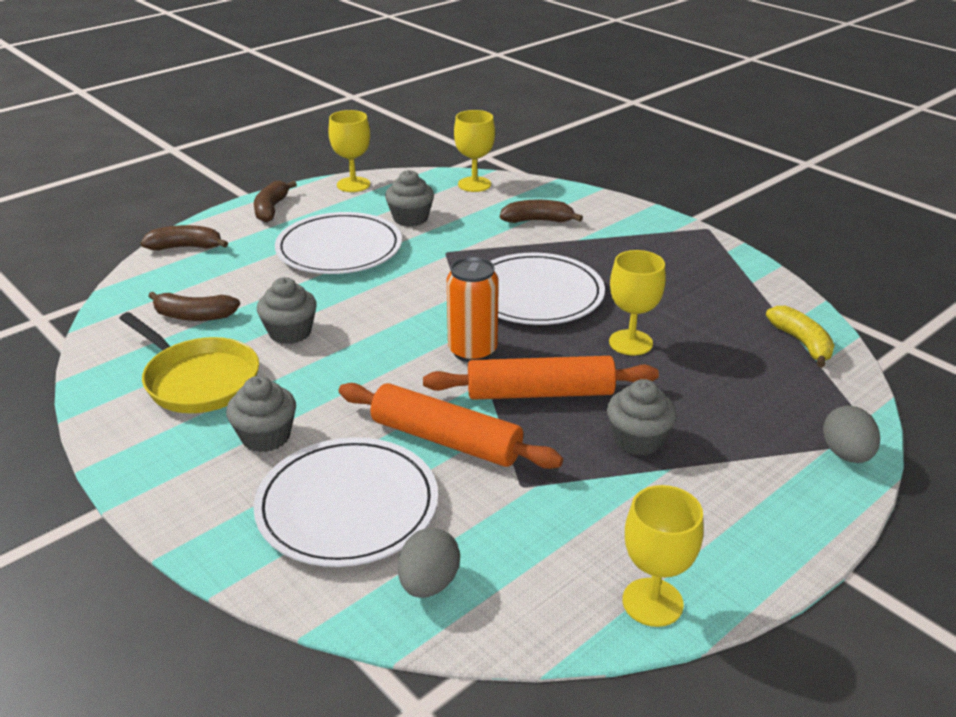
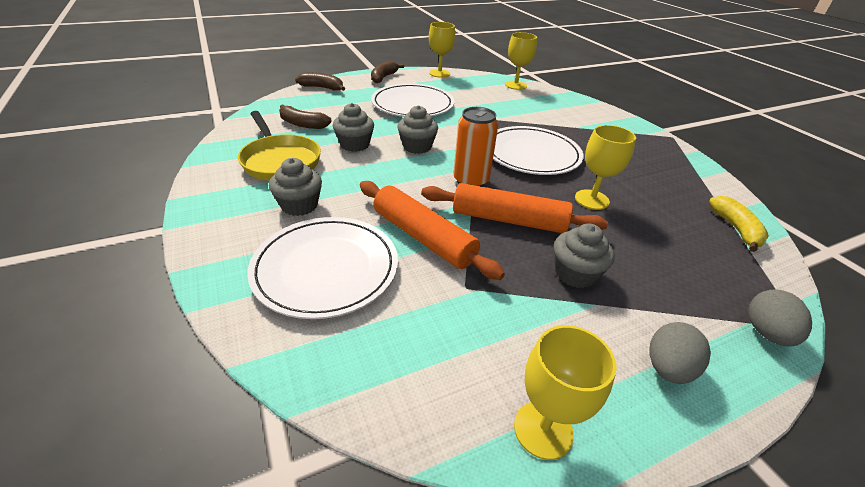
camera: 15 degrees right, 5 degrees up
(410, 218) = (466, 96): grey cupcake -> grey cupcake (417, 147)
(429, 583) = (353, 350): grey egg -> grey egg (667, 368)
(538, 220) = (550, 111): brown banana -> none

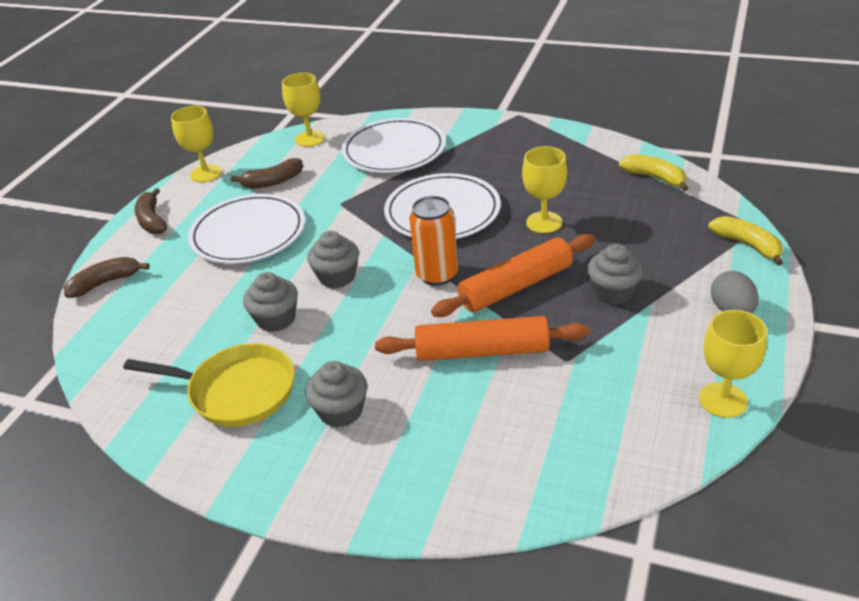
camera: 40 degrees left, 0 degrees up
(302, 124) = (176, 339): brown banana -> brown banana (272, 182)
(326, 269) = (458, 434): white plate -> white plate (394, 150)
(766, 333) = (747, 245): grey egg -> yellow banana

